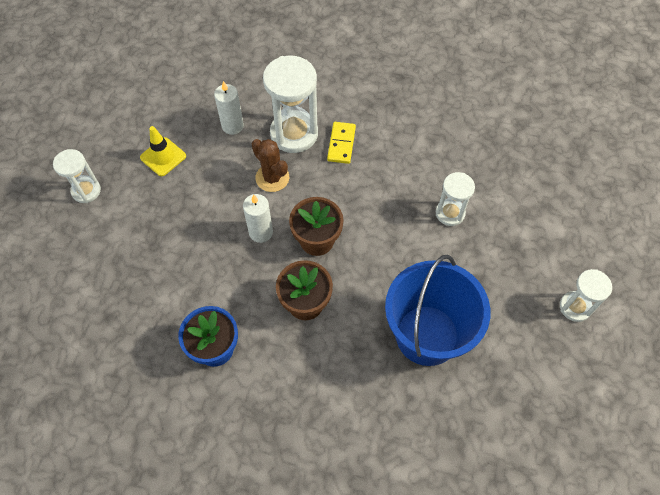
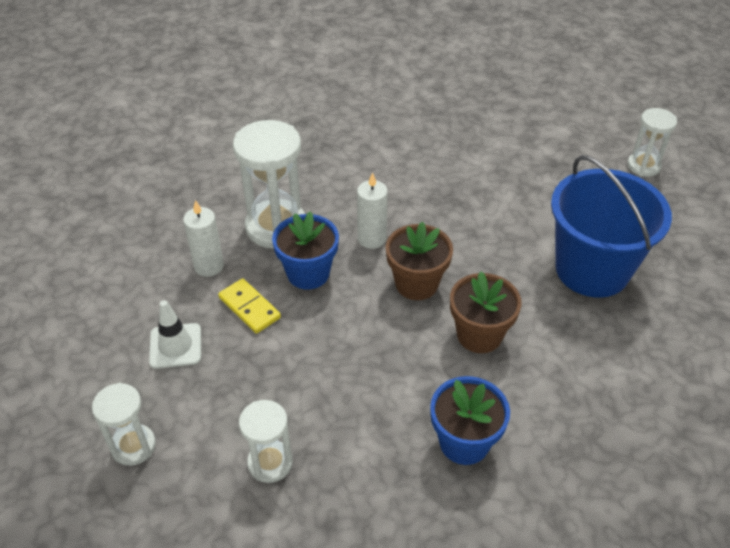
camera: 50 degrees left, 15 degrees down
(163, 157) = (175, 346): yellow traffic cone -> white traffic cone
(261, 232) = (362, 320): white candle -> white candle (371, 239)
(272, 178) = (308, 273): brown cactus -> blue flower pot
(341, 144) = (328, 202): yellow domino -> yellow domino (249, 308)
(450, 213) = (481, 180): white hourglass -> white hourglass (270, 463)

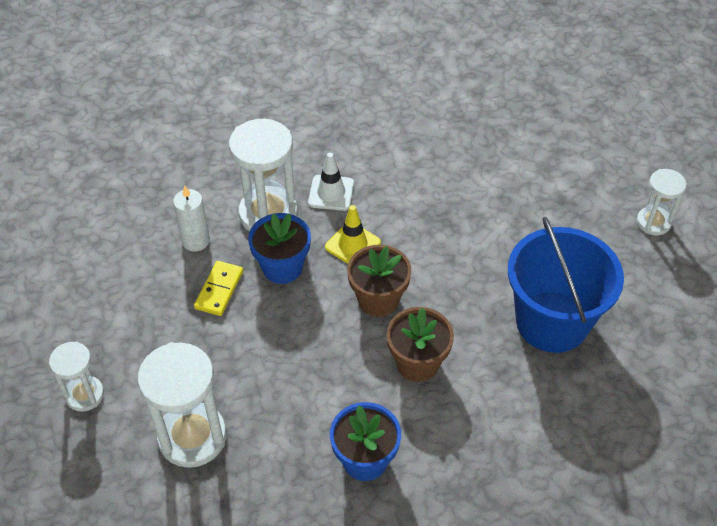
camera: 15 degrees right, 5 degrees up
(175, 346) = (144, 312): white traffic cone -> white traffic cone (331, 193)
(249, 308) = (219, 290): yellow domino -> yellow domino turned 45 degrees clockwise
(270, 463) = (192, 437): white hourglass -> white hourglass, size x1.73
(371, 239) = (352, 245): white candle -> yellow traffic cone

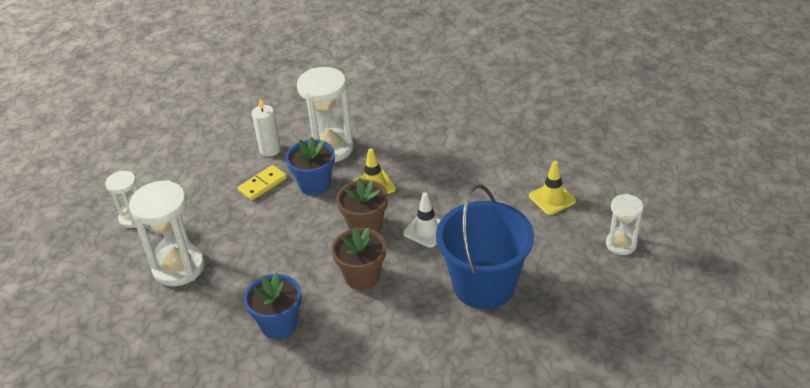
camera: 30 degrees right, 10 degrees down
(331, 193) = (383, 148): white traffic cone -> white traffic cone (426, 230)
(553, 193) = (552, 198): none -> yellow traffic cone

